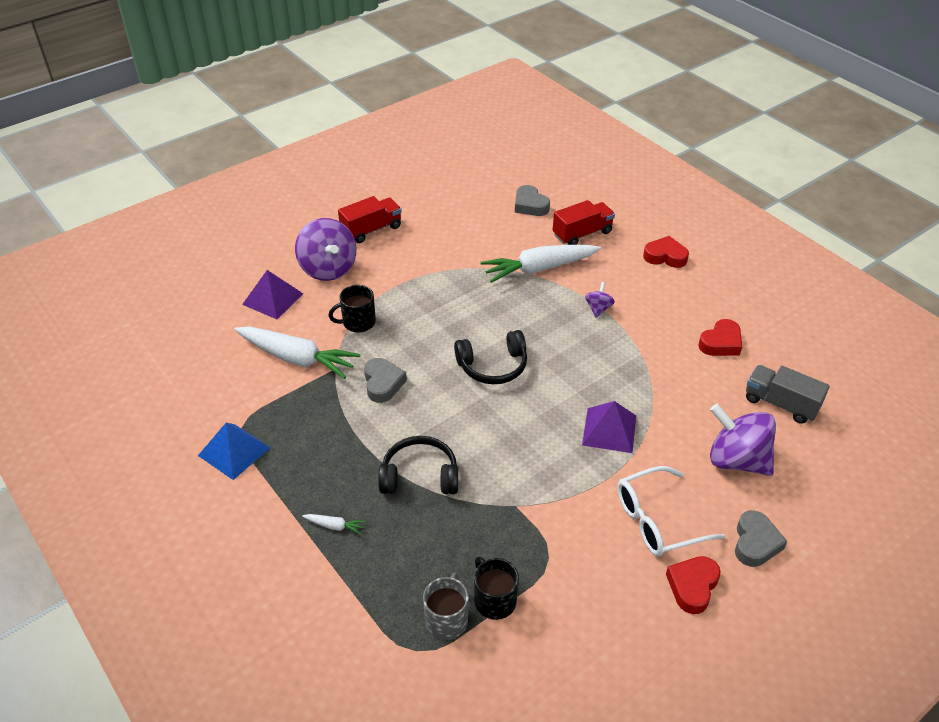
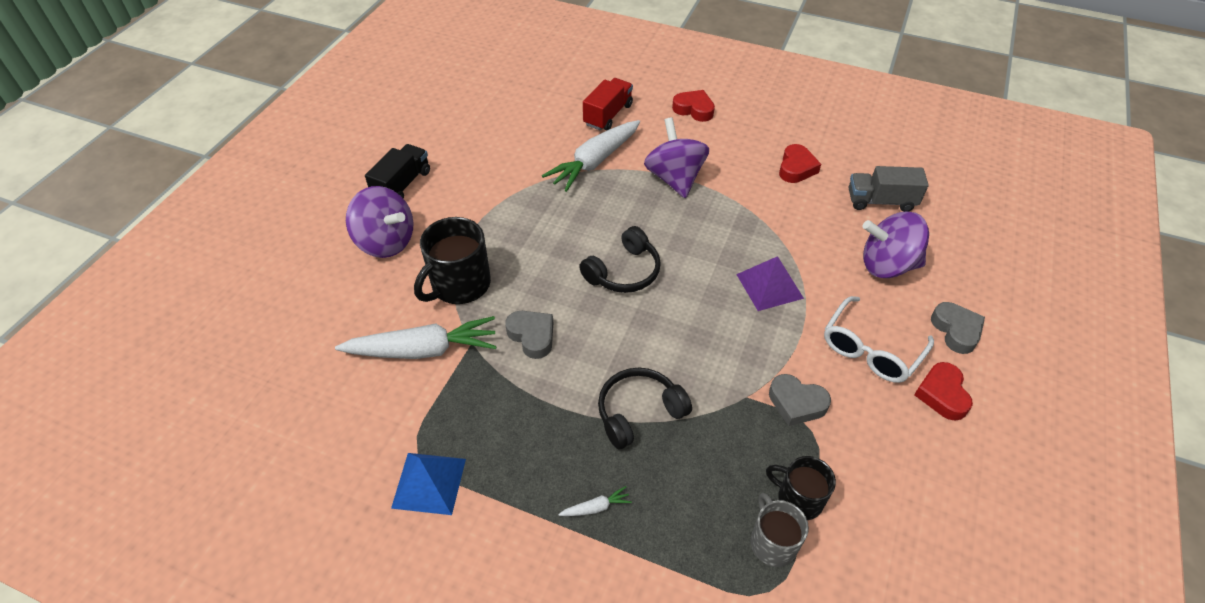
camera: 30 degrees left, 5 degrees up
(273, 299) = (348, 298): purple pyramid -> none
(358, 322) = (459, 285): black mug -> black mug, size x1.60
(371, 230) = (402, 185): red truck -> black truck
(530, 205) = (541, 105): grey heart -> grey heart (796, 403)
(598, 308) = (674, 178): purple spinning top -> purple spinning top, size x2.15
(665, 256) = (694, 109): red heart -> red heart turned 45 degrees clockwise

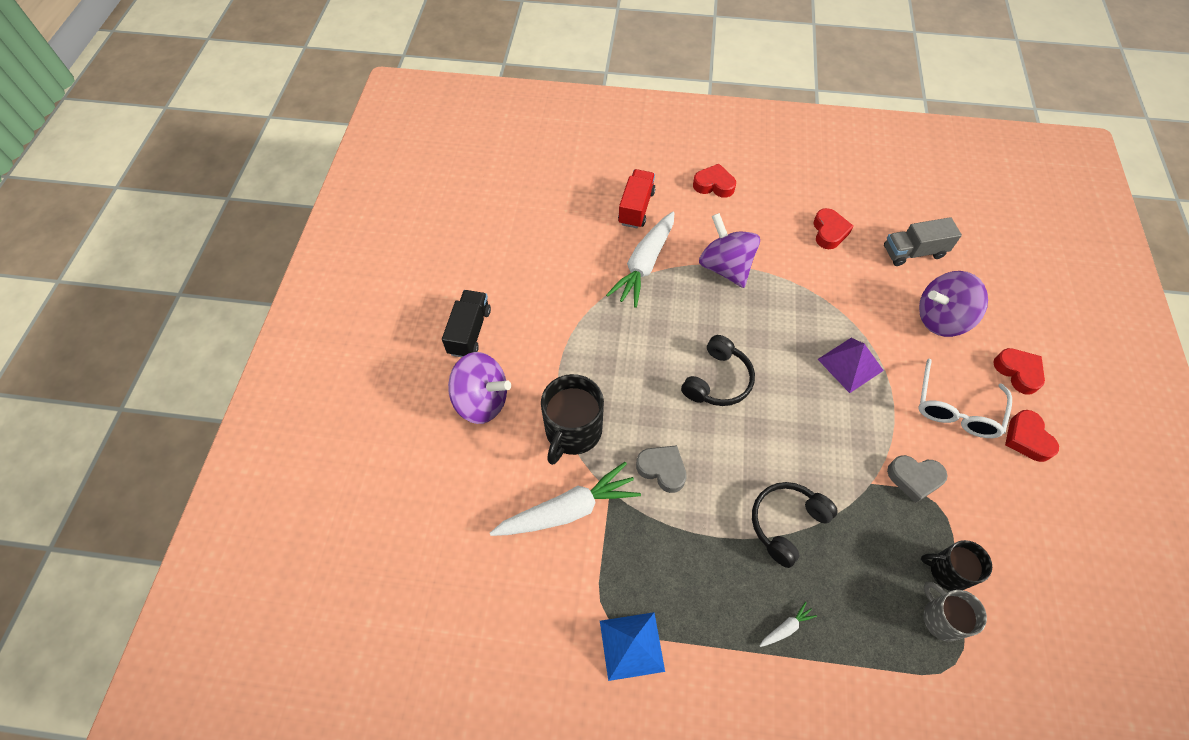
camera: 15 degrees left, 10 degrees up
(956, 330) = (1018, 372): grey heart -> red heart

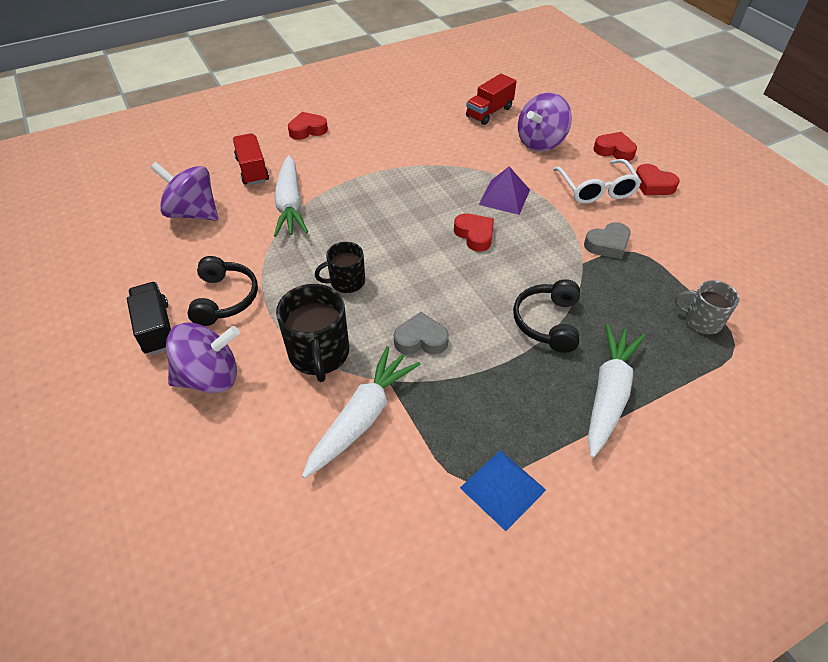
camera: 35 degrees left, 10 degrees down
(717, 380) = (415, 254): black headphones -> black headphones (224, 298)
(725, 267) = (360, 178): purple spinning top -> purple spinning top (193, 213)
(786, 628) = (608, 394): white carrot -> white carrot, size x2.47
(829, 232) = (421, 124): red heart -> red heart (475, 235)
(913, 252) = (489, 112): grey truck -> red truck
(948, 571) = (678, 289): black mug -> black mug (346, 282)

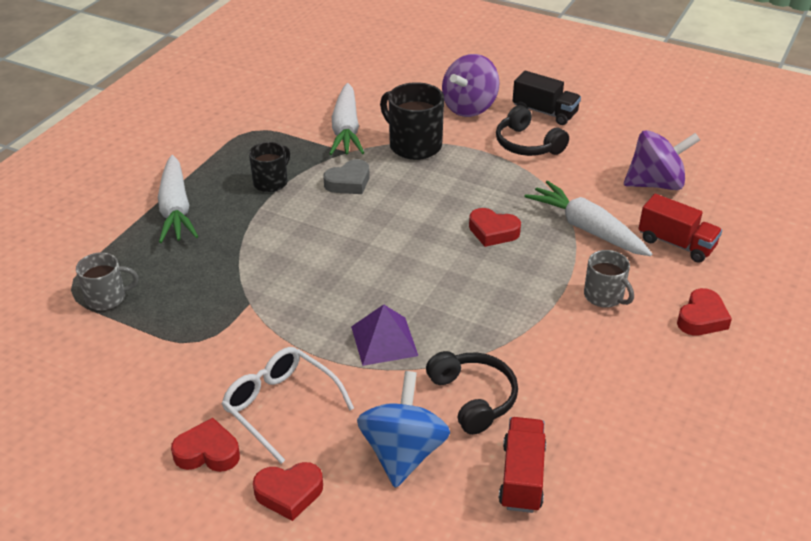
camera: 145 degrees right, 10 degrees down
(342, 162) = (604, 296): none -> grey mug
(346, 282) = (451, 193): black mug -> black mug (271, 182)
(475, 235) = (379, 282): red heart -> red heart (493, 232)
(502, 488) = (226, 136): blue pyramid -> none
(540, 142) = (403, 453): purple spinning top -> blue spinning top
(548, 322) = (253, 236): black headphones -> black headphones (473, 398)
(607, 244) = (232, 335): grey heart -> none

